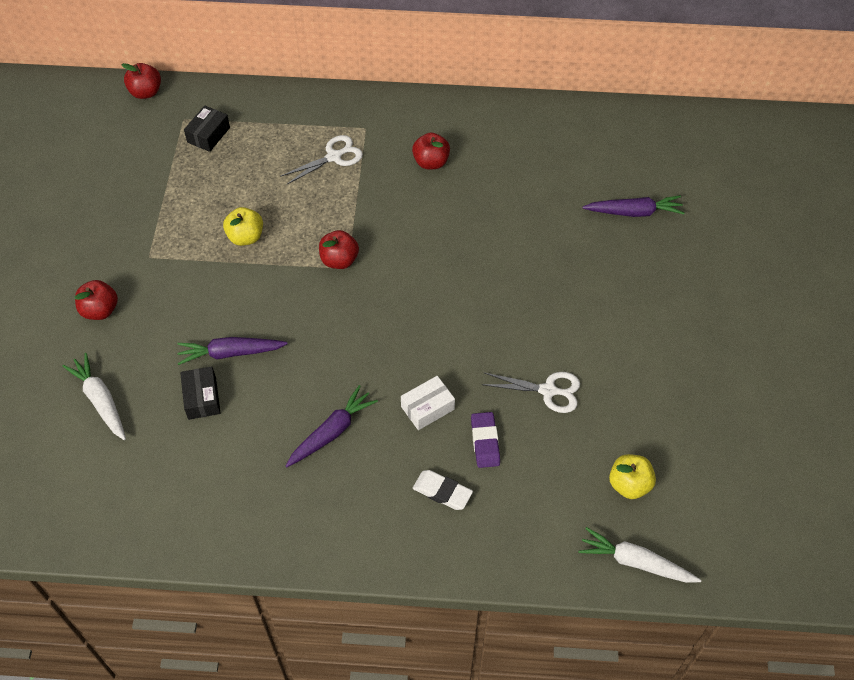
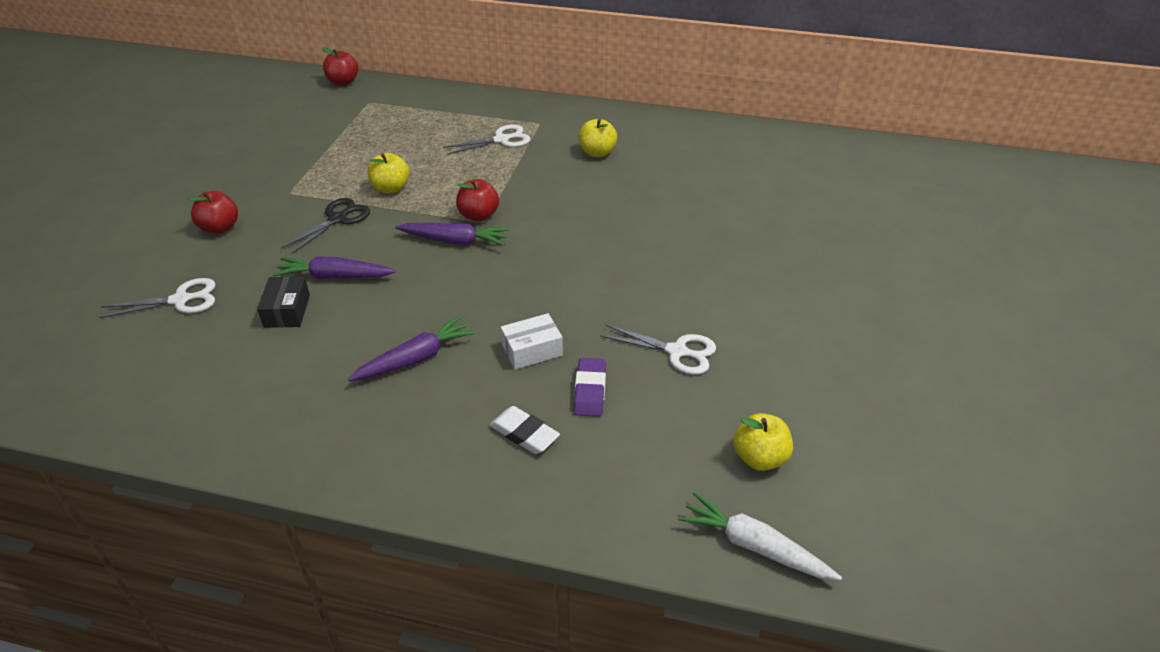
camera: 10 degrees right, 15 degrees down
(100, 400) = (180, 300): white carrot -> white scissors
(208, 135) = (387, 114): black box -> none
(208, 284) = (337, 219): none -> black scissors
(431, 162) = (597, 153): red apple -> yellow apple
(634, 212) = (804, 210): purple carrot -> purple carrot (454, 241)

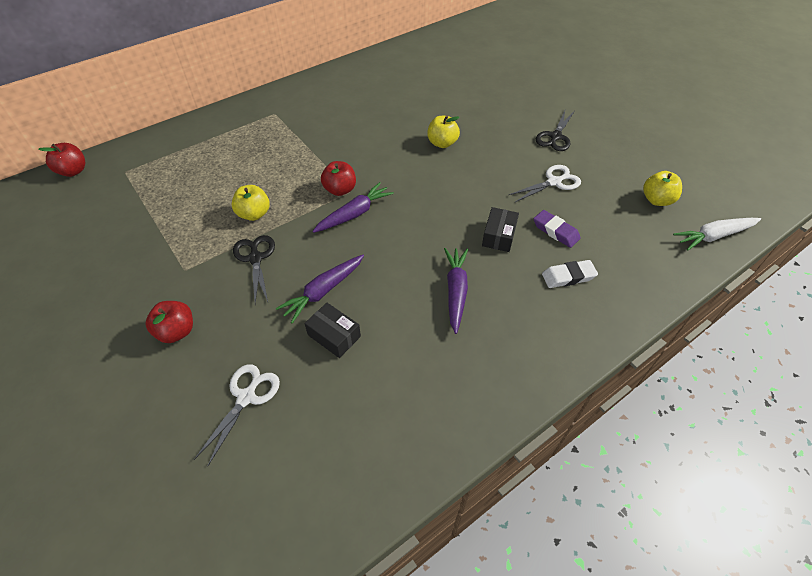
camera: 50 degrees left, 10 degrees up
(501, 140) = (269, 138): white scissors -> none
(532, 350) = (499, 236): white box -> black box
(597, 153) = (339, 110): yellow apple -> yellow apple (442, 143)
(766, 315) = (555, 136): none -> black scissors

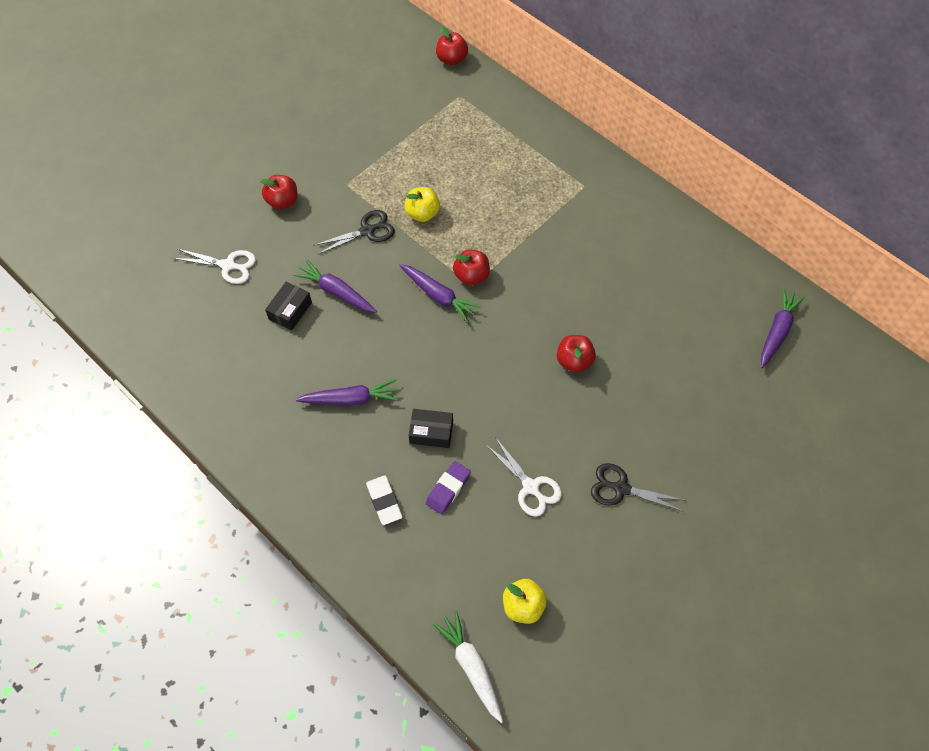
camera: 80 degrees right, 10 degrees up
(437, 52) = (777, 331): none -> purple carrot
(442, 143) = (574, 361): yellow apple -> red apple

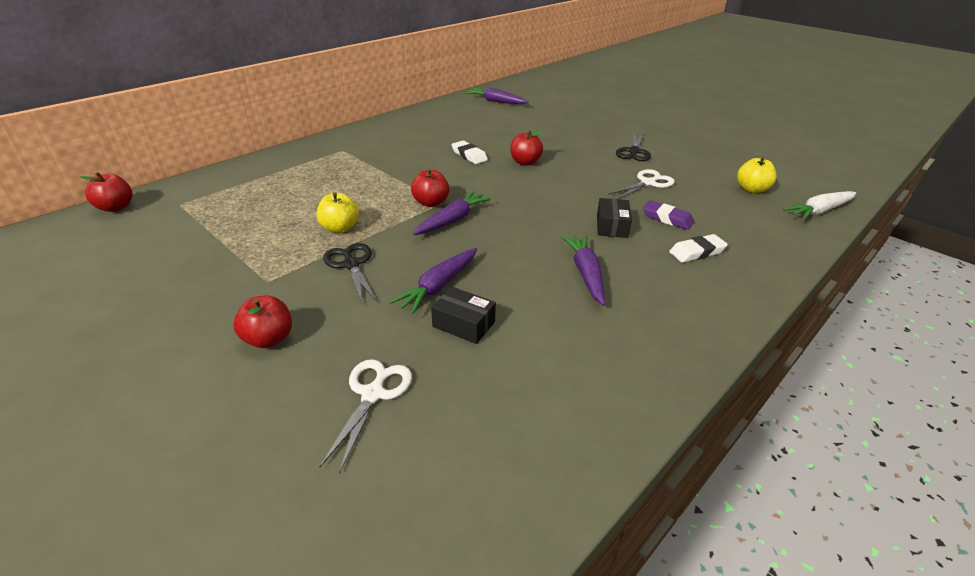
camera: 90 degrees left, 25 degrees down
(586, 304) = (469, 155): none -> white eraser

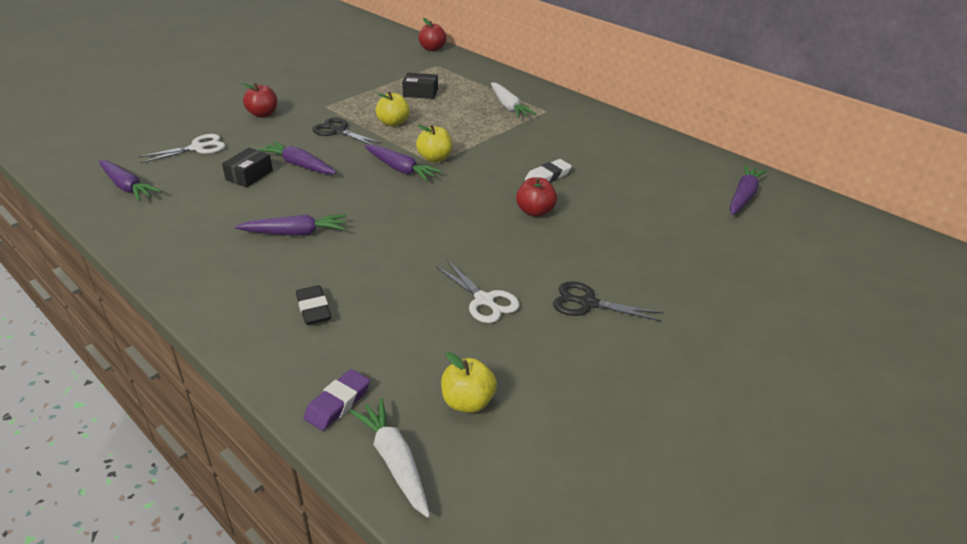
camera: 90 degrees right, 0 degrees up
(324, 166) = (508, 106): none -> white carrot
(351, 265) = (338, 131): black scissors -> black scissors turned 120 degrees counterclockwise
(373, 394) = (197, 148): white scissors -> white scissors turned 45 degrees counterclockwise
(431, 203) = (435, 158): red apple -> yellow apple
(499, 454) = (127, 187): none -> purple carrot
(612, 226) = (377, 258): black box -> black box (420, 93)
(667, 218) = (389, 300): purple eraser -> purple eraser (338, 403)
(697, 252) = (313, 309): white eraser -> black eraser

